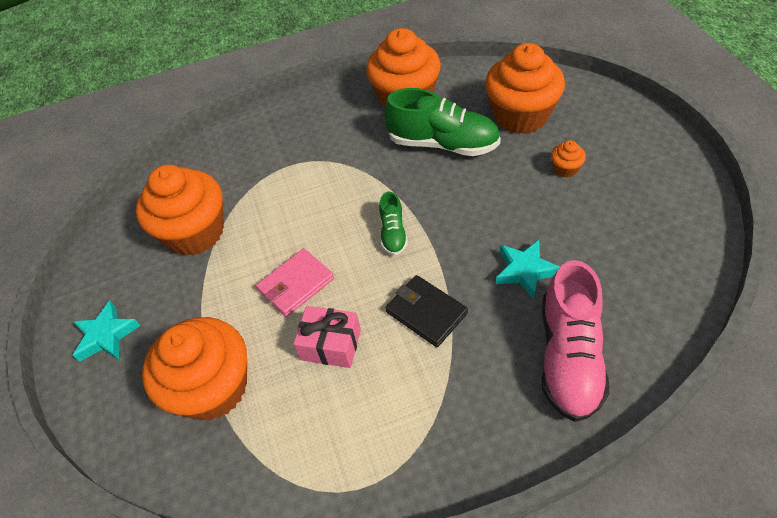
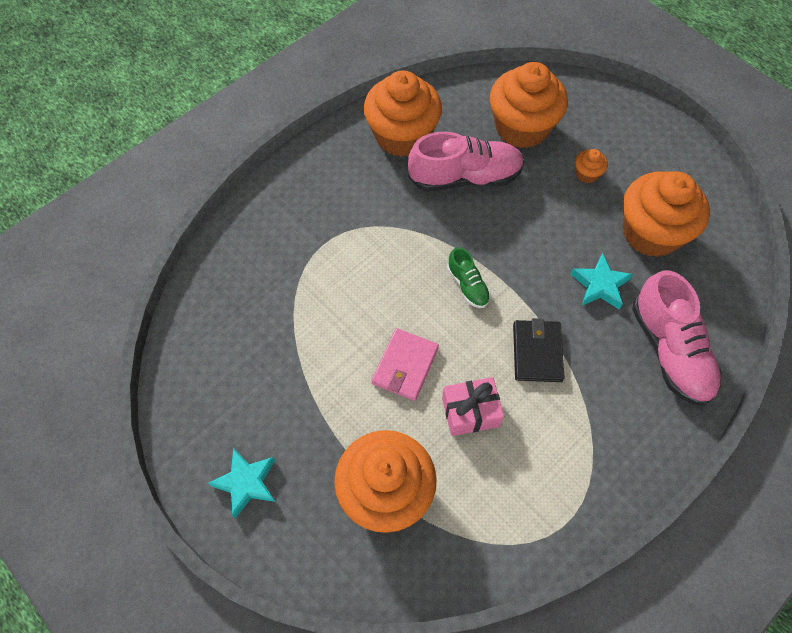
camera: 30 degrees left, 10 degrees up
(195, 232) = (270, 346): orange cupcake -> orange cupcake (651, 233)
(426, 312) = (537, 352): black wallet -> black wallet turned 75 degrees clockwise
(443, 144) = (465, 177): green shoe -> pink shoe

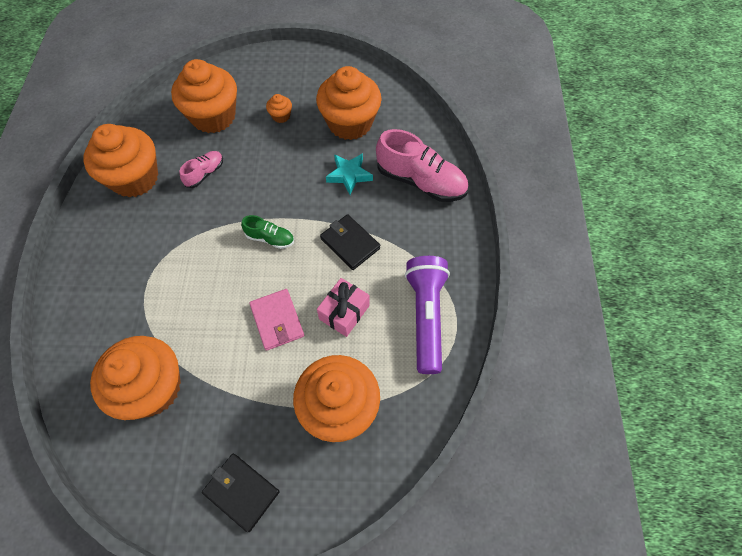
camera: 45 degrees left, 0 degrees up
(246, 483) = (241, 492): turquoise star -> black wallet
(258, 332) = (152, 388): none -> orange cupcake
(465, 177) = (205, 173): pink shoe -> pink shoe, size x0.51
(543, 486) = (426, 316): none -> purple flashlight

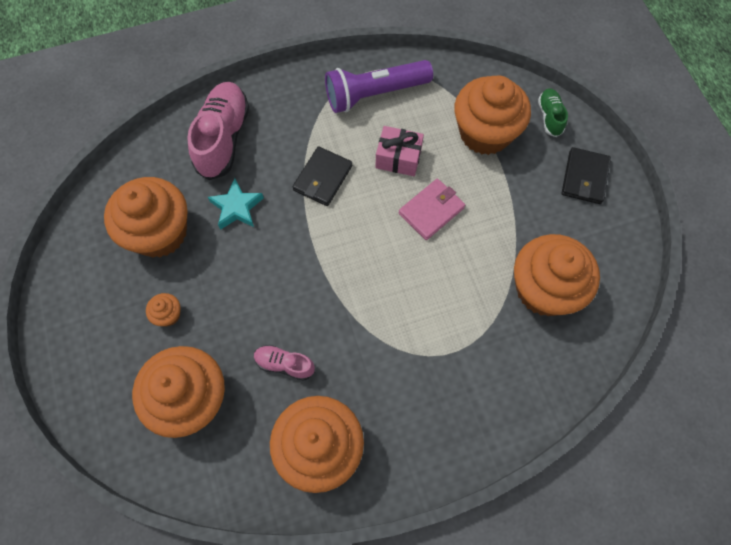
camera: 110 degrees left, 5 degrees up
(270, 238) = (345, 254): green shoe -> green shoe (550, 117)

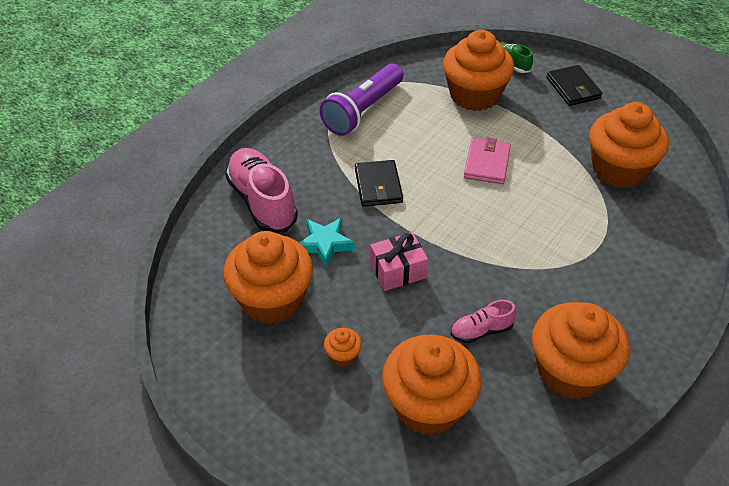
camera: 35 degrees left, 20 degrees down
(398, 158) = (425, 142): pink gift -> pink gift (398, 271)

